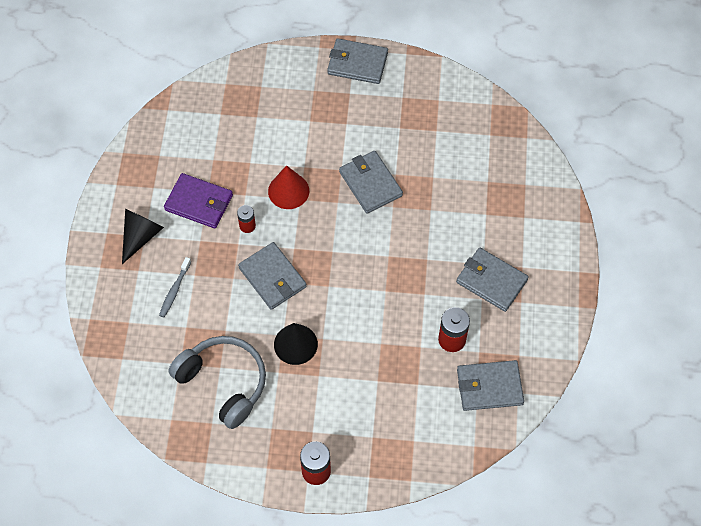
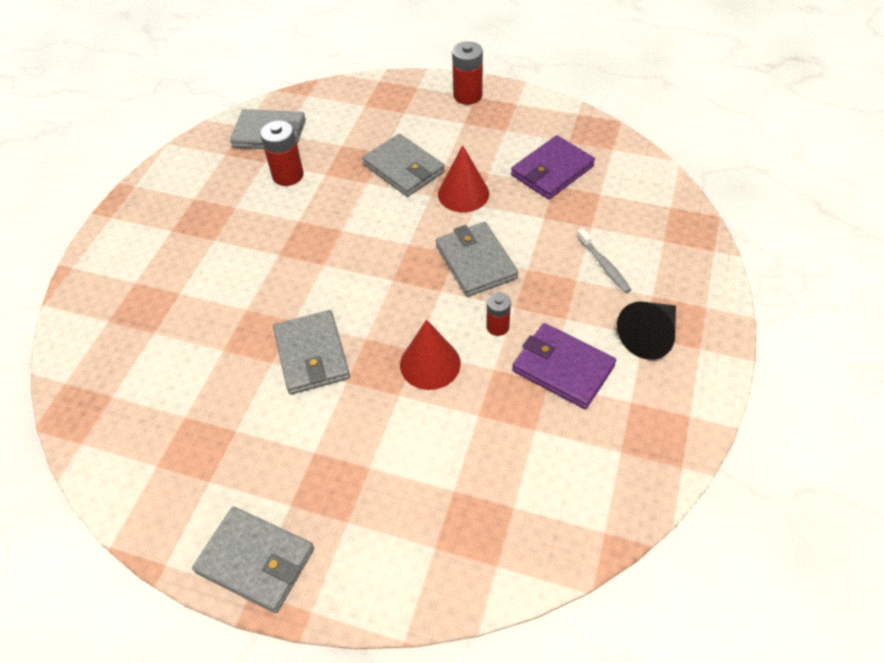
camera: 165 degrees left, 10 degrees down
(174, 290) = (604, 265): grey toothbrush -> grey toothbrush turned 120 degrees clockwise
(223, 383) = (552, 171): grey headphones -> purple wallet
(295, 344) = (463, 193): black cone -> red cone
(491, 281) = (214, 222): grey wallet -> grey wallet (403, 168)

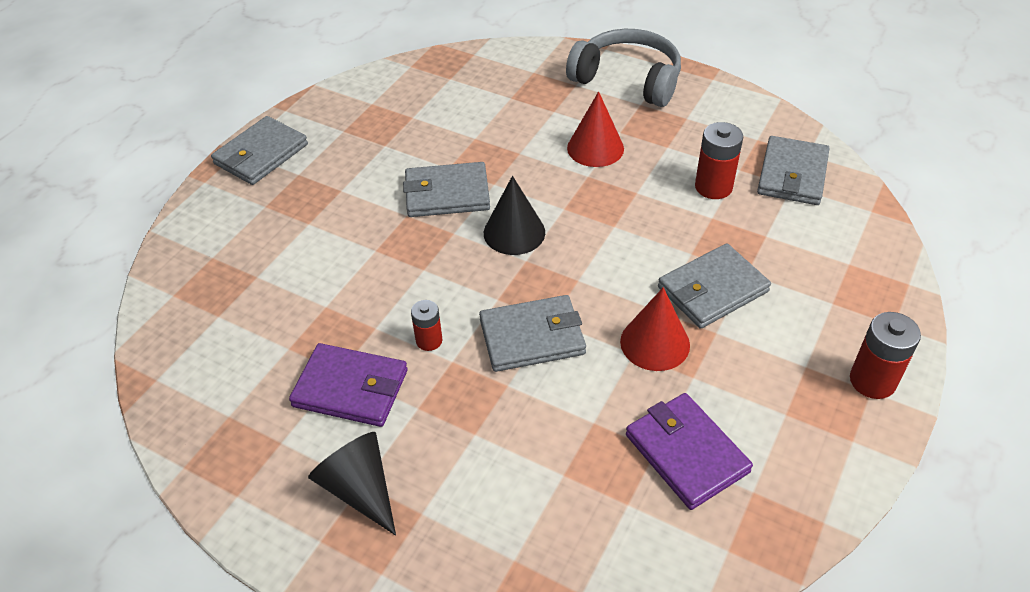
camera: 100 degrees right, 5 degrees down
(130, 244) = (627, 80): none -> grey headphones
(359, 293) = (514, 232): none -> black cone
(430, 364) = (402, 277): red cone -> red cone (595, 148)
(563, 368) = (351, 388): purple wallet -> purple wallet turned 60 degrees clockwise
(604, 265) = (488, 470): grey toothbrush -> none

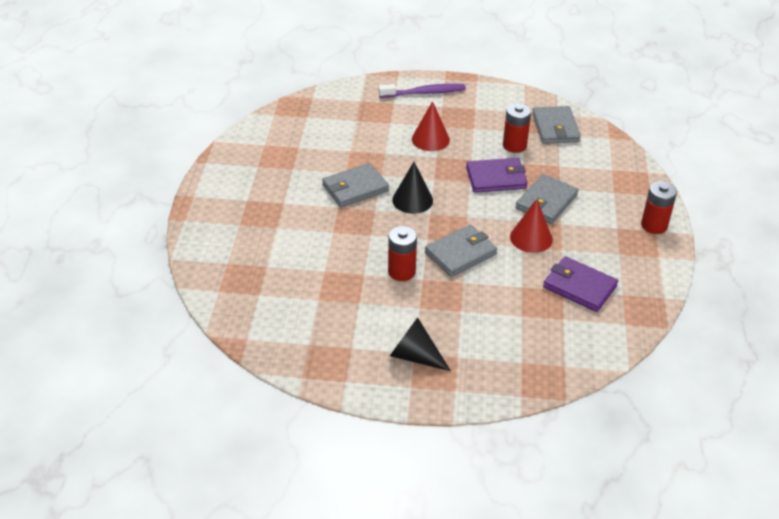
camera: 25 degrees left, 5 degrees down
(261, 154) = (211, 194): grey wallet -> none
(351, 388) = (373, 309): purple wallet -> purple wallet (496, 178)
(429, 340) = (401, 272): red battery -> red battery, size x1.62
(627, 80) = (424, 93): grey headphones -> purple toothbrush

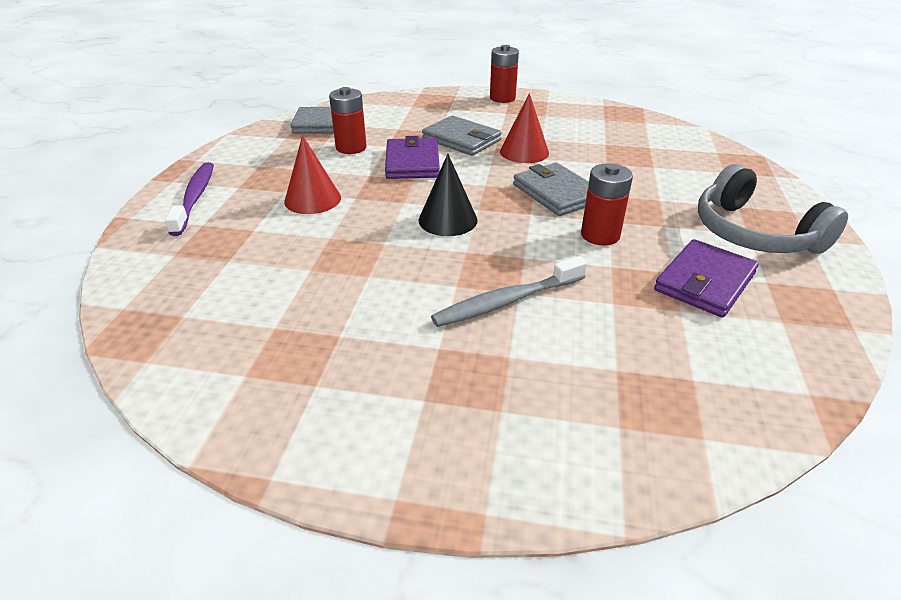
camera: 85 degrees left, 5 degrees down
(324, 226) = (506, 301): none -> grey toothbrush
(355, 188) = (411, 267): grey wallet -> none
(415, 356) = (754, 233): black cone -> grey headphones
(579, 286) = (599, 136): purple wallet -> purple wallet (704, 282)

